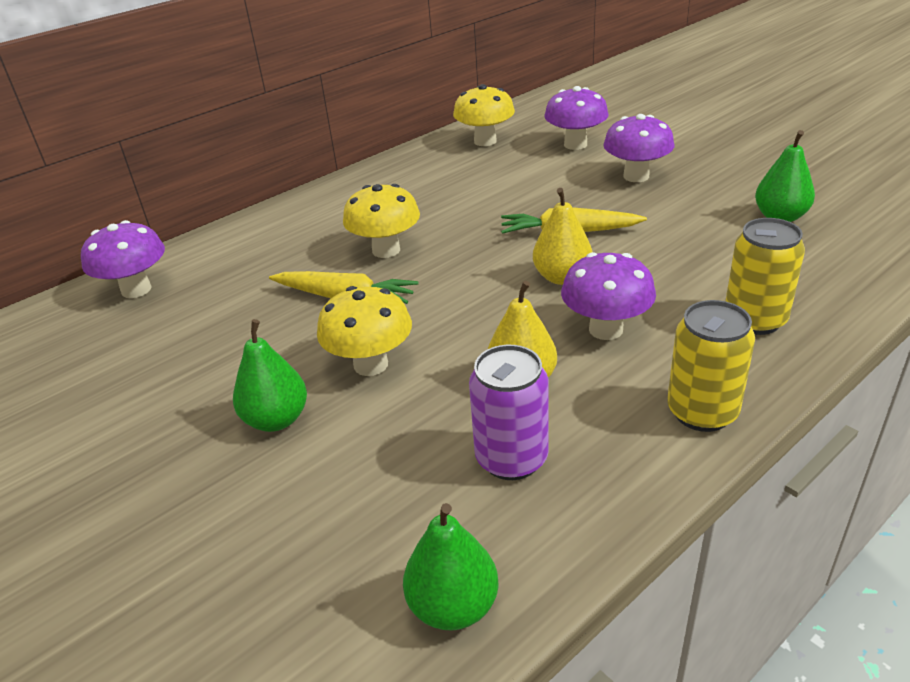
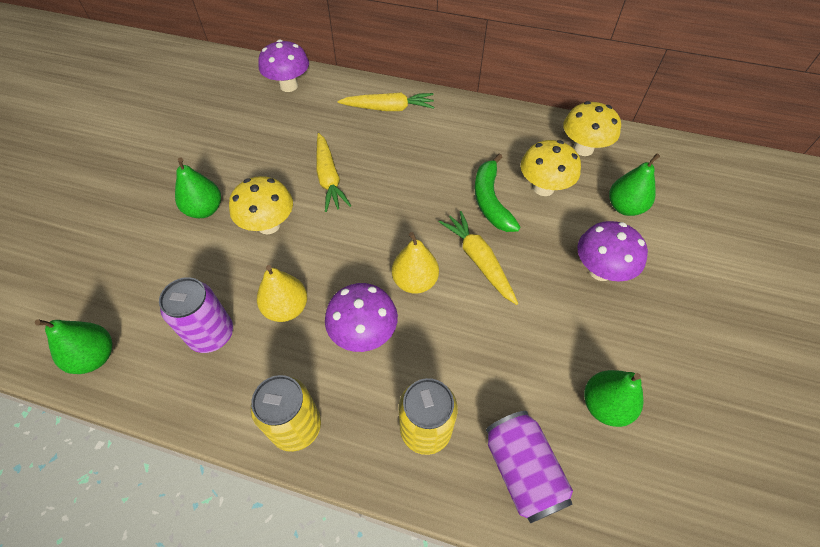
camera: 55 degrees right, 20 degrees up
(286, 227) = (388, 108): none -> yellow carrot
(386, 250) = (392, 170): yellow mushroom -> yellow mushroom (543, 188)
(497, 204) = (490, 201): none -> green banana
(575, 144) = (624, 207): purple mushroom -> green pear
(827, 277) = (522, 471): none -> purple can

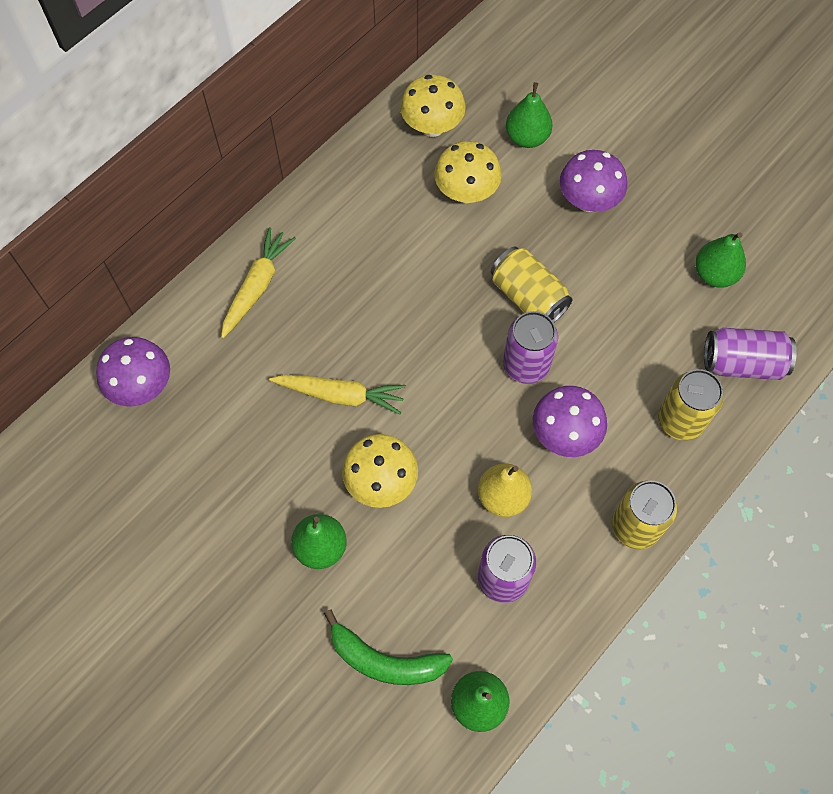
camera: 65 degrees left, 10 degrees up
(415, 281) = (526, 365): yellow pear -> purple can
(478, 260) = (528, 297): yellow carrot -> yellow can
(490, 201) = (458, 249): green banana -> green banana (385, 660)

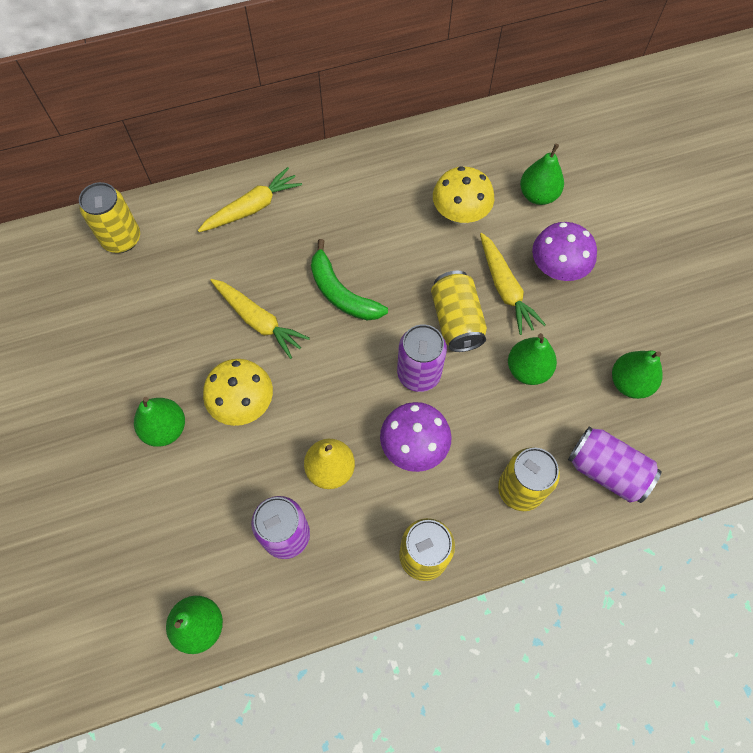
camera: 30 degrees right, 0 degrees up
(142, 387) = (121, 239): purple mushroom -> yellow can
(385, 660) = (152, 546): green banana -> green banana (341, 293)
(432, 127) = (466, 152): yellow mushroom -> none
(553, 243) = (505, 288): none -> yellow carrot
(620, 309) = (528, 369): none -> green pear

